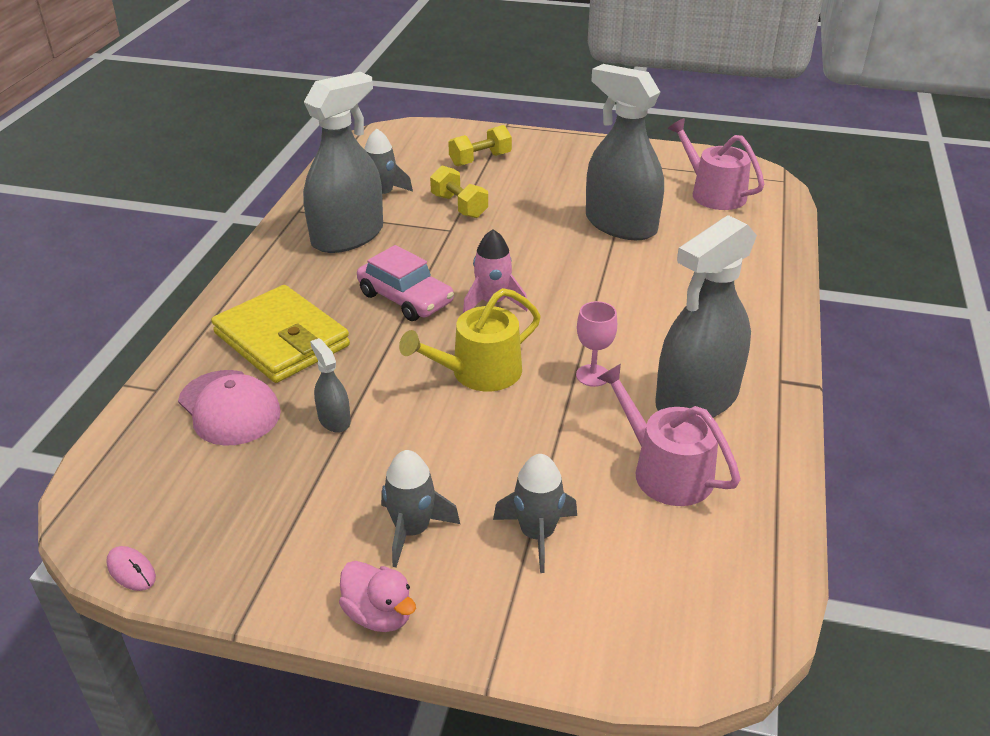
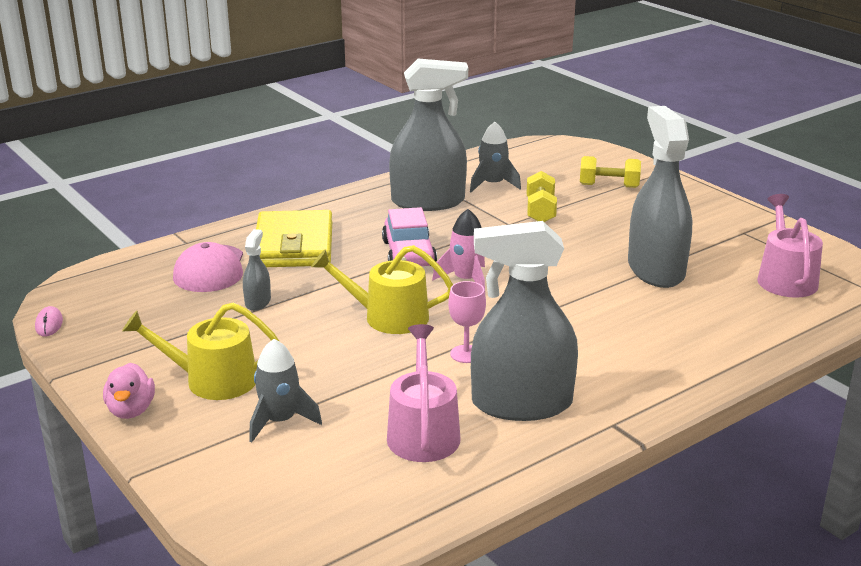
camera: 40 degrees right, 10 degrees down
(412, 530) = (212, 380): grey rocket -> yellow watering can

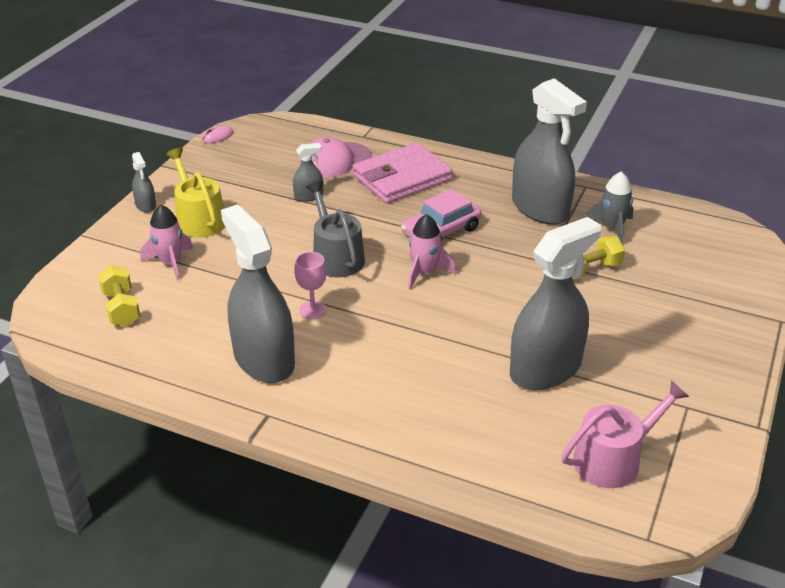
camera: 60 degrees right, 10 degrees up
(131, 410) = (146, 205): pink duck -> grey spray bottle
(280, 421) = (170, 263): grey rocket -> pink rocket
(294, 245) = (402, 178): yellow wallet -> pink wallet
(388, 317) = (336, 256): yellow watering can -> grey watering can
(423, 432) = (196, 326): pink watering can -> none
(609, 186) = (690, 292): yellow dumbbell -> yellow dumbbell (121, 308)

